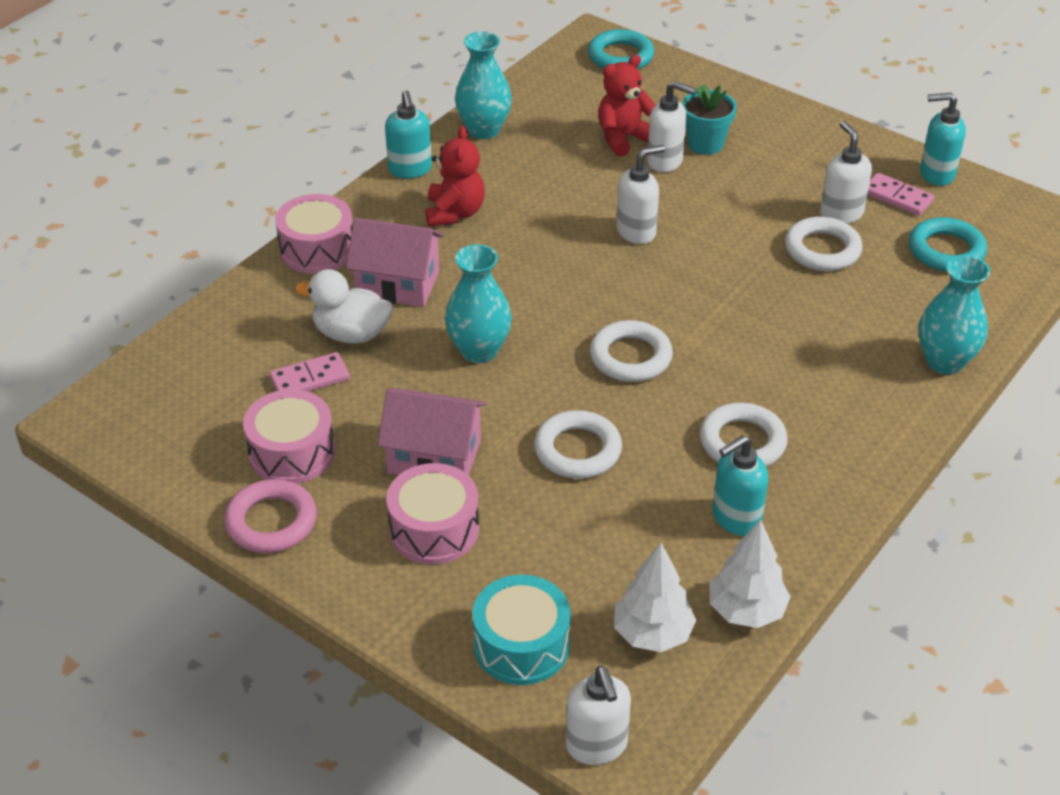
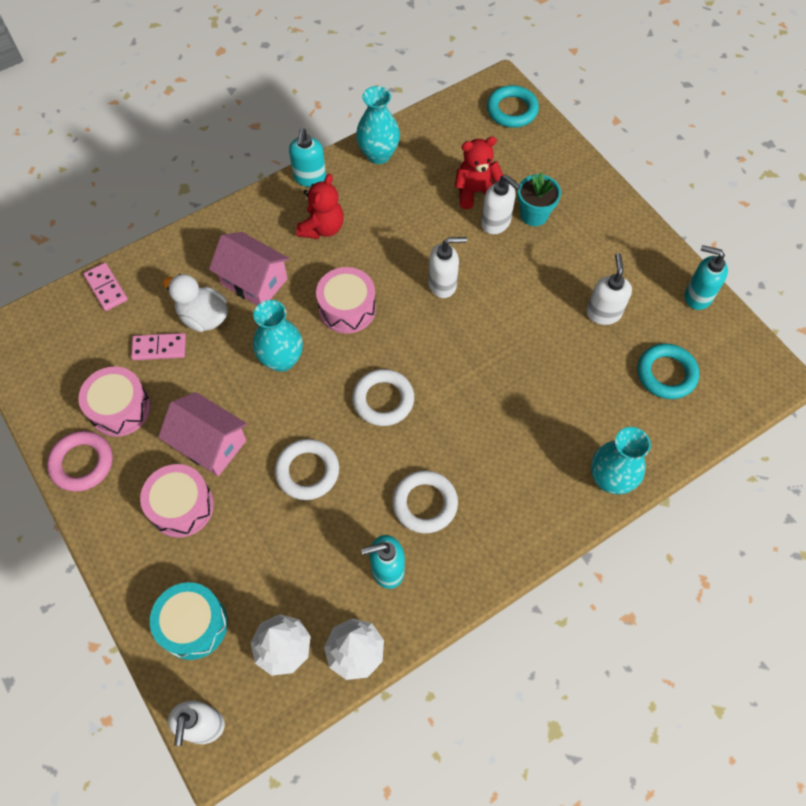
camera: 20 degrees right, 20 degrees up
(317, 249) = (214, 233): pink drum -> pink drum (347, 308)
(822, 250) = (571, 344): white ring -> none
(897, 197) = (655, 310): pink domino -> pink domino (106, 288)

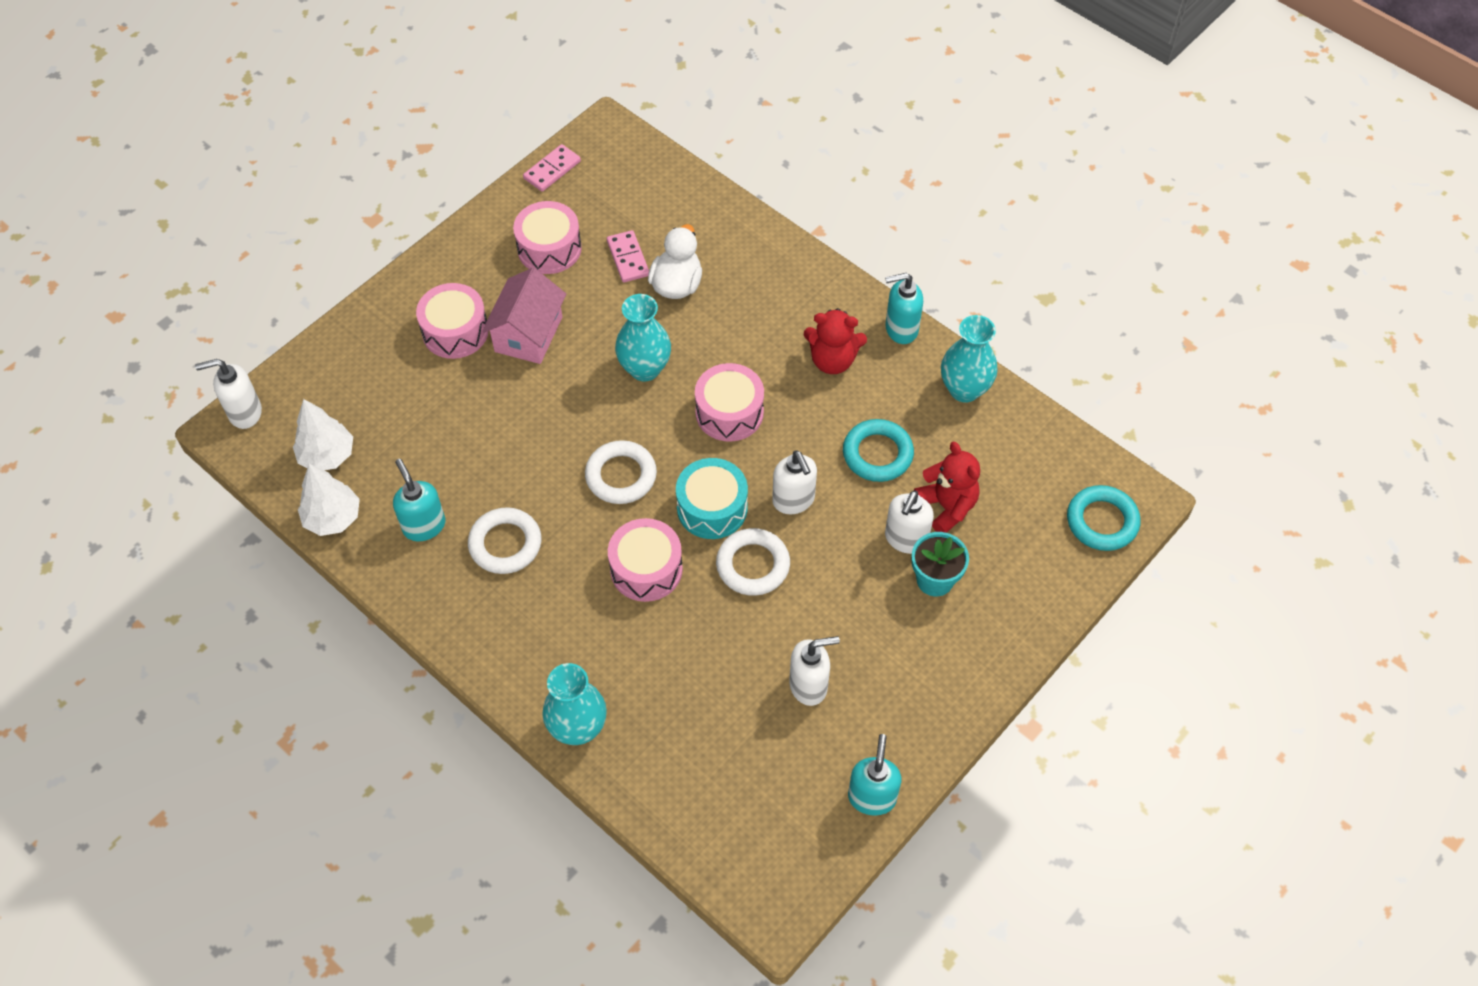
camera: 75 degrees right, 5 degrees down
(82, 463) = (483, 238): pink ring -> none
(106, 288) = (686, 191): pink domino -> pink domino (552, 170)
(193, 624) = (338, 377): turquoise drum -> turquoise drum (712, 508)
(254, 281) = (737, 316): pink house -> none
(307, 471) = (518, 427): white ring -> white ring (753, 565)
(477, 400) = (646, 569): none -> pink drum
(666, 374) = (740, 772): turquoise ring -> turquoise ring (877, 454)

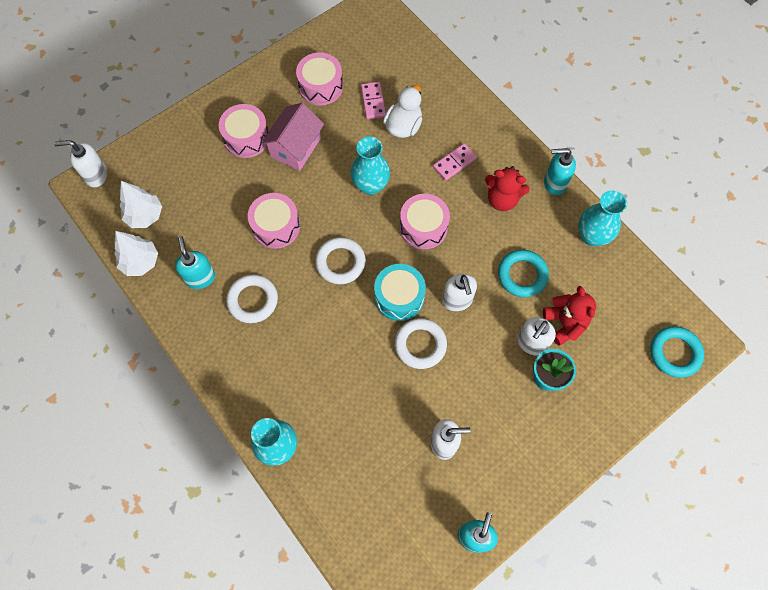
camera: 10 degrees right, 10 degrees up
(552, 170) = (332, 29): pink domino -> pink domino (454, 163)
(646, 569) = (346, 335): pink drum -> pink drum (276, 226)

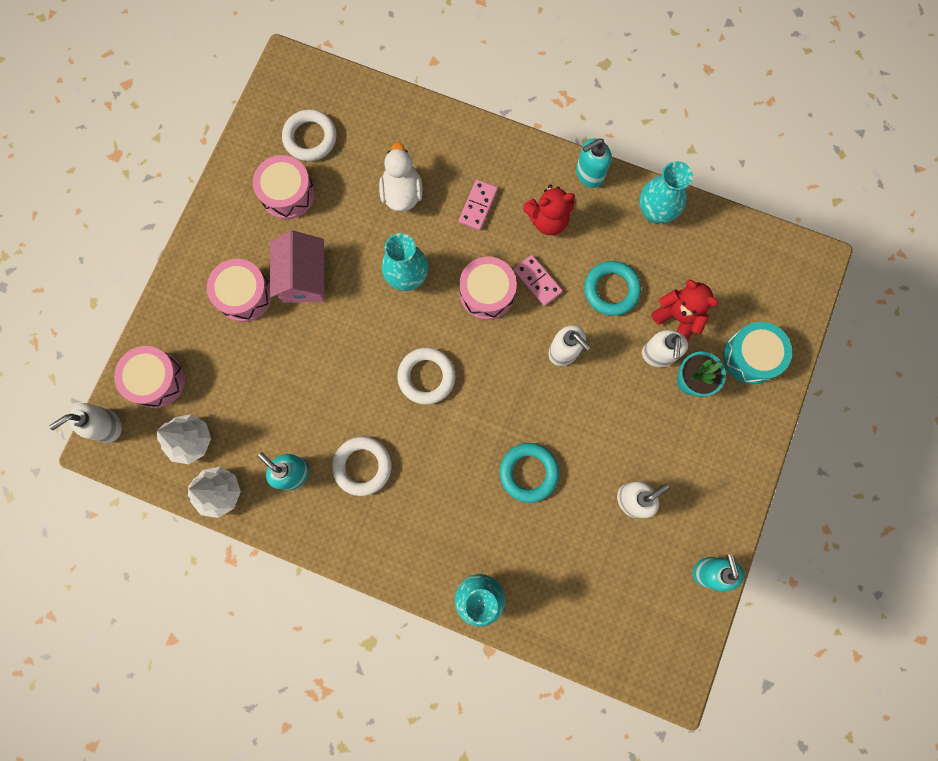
camera: 30 degrees left, 10 degrees up
(276, 226) = (337, 375): pink drum -> pink drum (156, 380)
(373, 101) = (354, 182): pink domino -> pink domino (537, 281)
(399, 297) = (506, 379): turquoise drum -> turquoise drum (751, 356)
(420, 345) = (554, 417): white ring -> white ring (310, 138)
(674, 353) = (793, 289): turquoise ring -> turquoise ring (528, 472)

